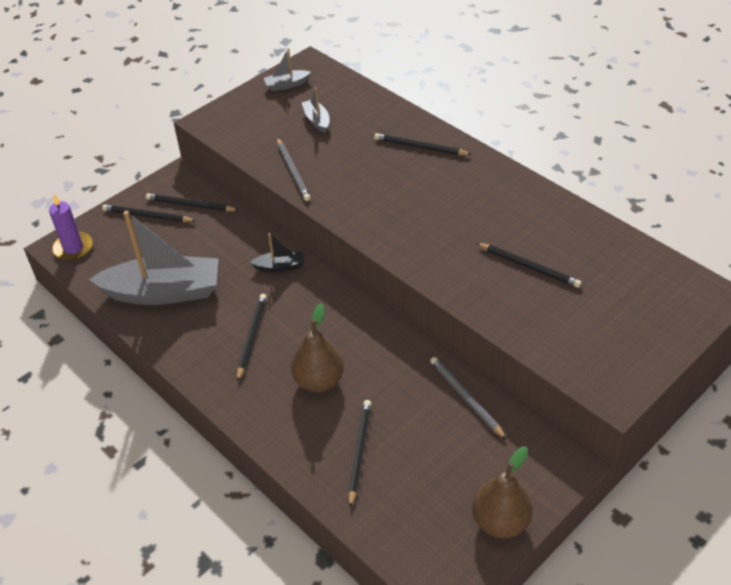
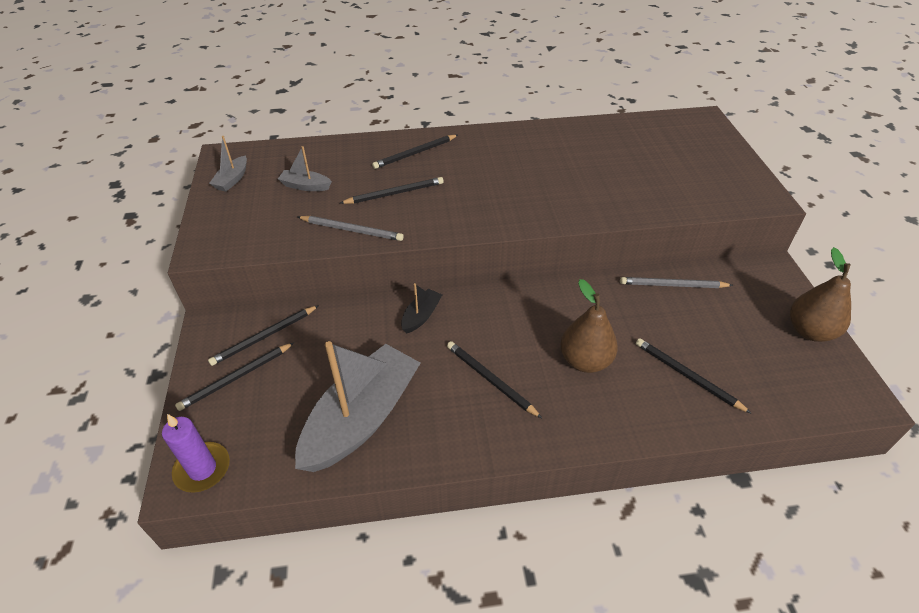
camera: 55 degrees left, 0 degrees up
(529, 267) = (606, 170): black pencil -> black pencil (395, 193)

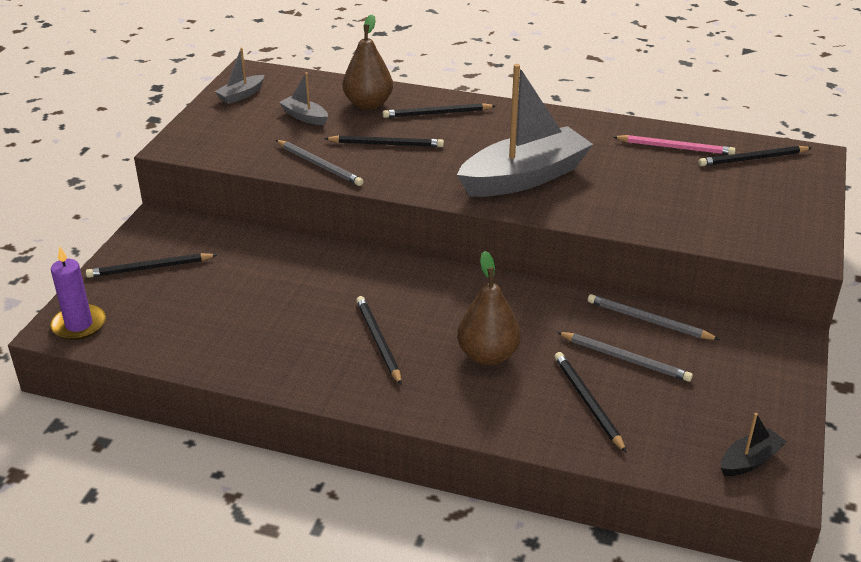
camera: 25 degrees right, 10 degrees down
(264, 337) = (195, 244): black pencil -> black pencil (752, 159)
(362, 418) = (235, 332): grey boat -> grey boat (524, 177)
(421, 316) = (353, 269): black boat -> black boat (749, 460)
(612, 136) = (675, 148): none -> pink pencil
(682, 325) = (625, 359): none -> grey pencil
(809, 331) = (775, 409): brown pear -> brown pear (368, 104)

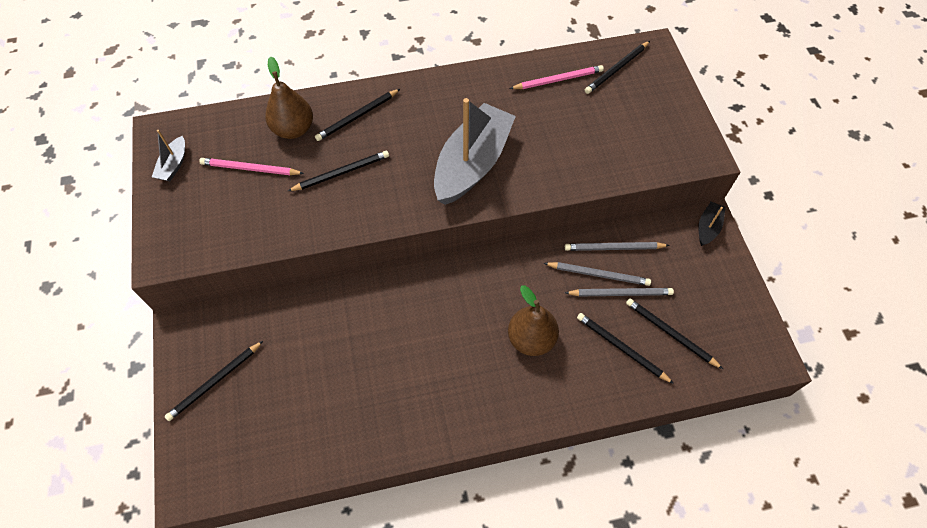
camera: 30 degrees left, 25 degrees up
(79, 325) = (201, 476): purple candle -> none
(305, 117) = (250, 169): grey boat -> pink pencil
(319, 165) = (303, 223): grey pencil -> grey pencil (598, 274)
(378, 341) = (446, 366): black pencil -> black pencil (670, 333)
(749, 460) = (744, 346): black boat -> black boat (708, 227)

